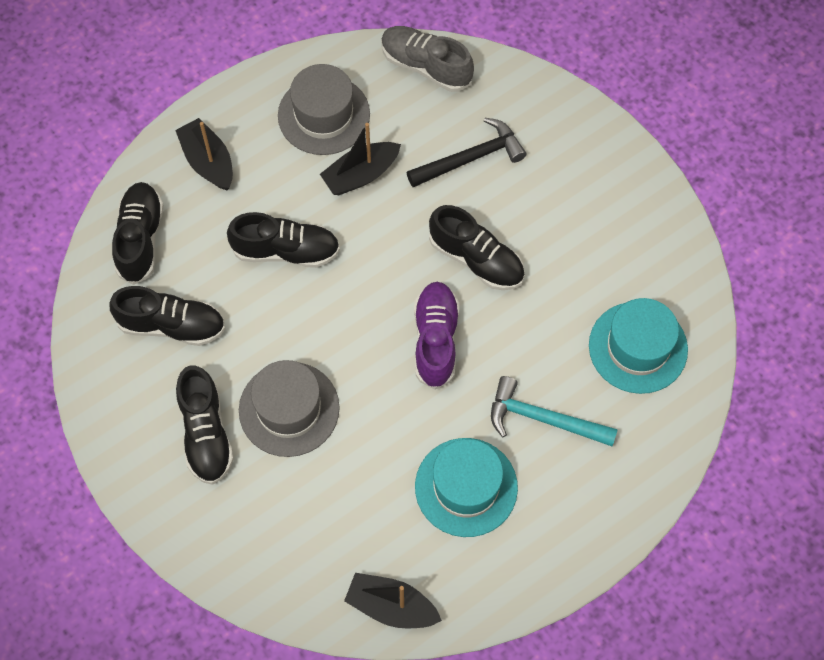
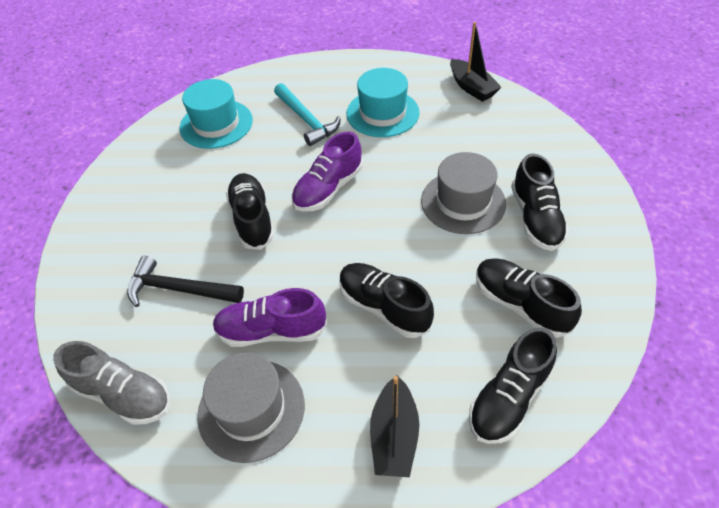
camera: 140 degrees left, 15 degrees down
(206, 433) = (535, 218): black shoe -> black shoe turned 150 degrees clockwise
(361, 175) = (271, 331): black boat -> purple shoe
(426, 66) = (123, 394): grey shoe -> grey shoe turned 45 degrees counterclockwise

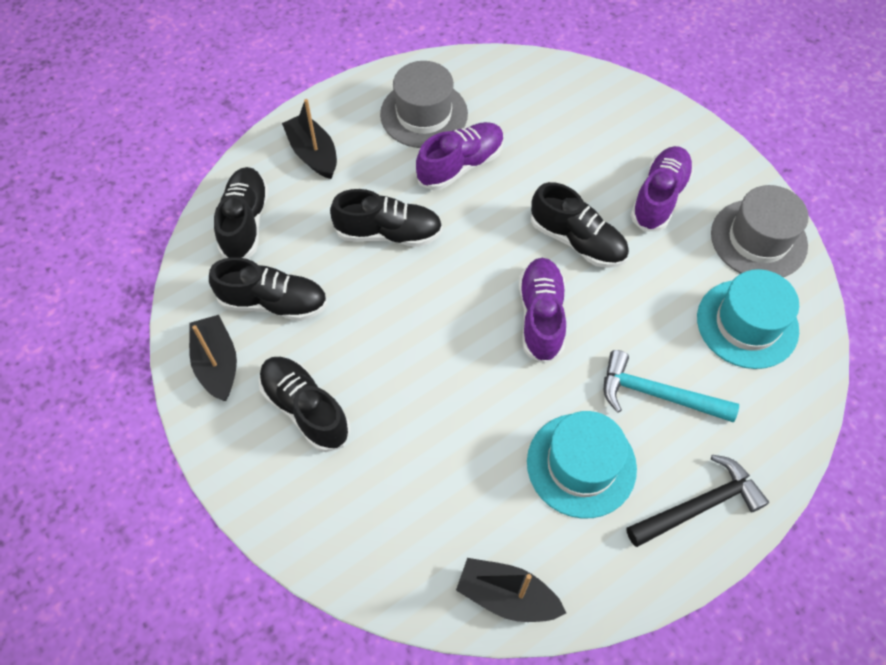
camera: 140 degrees right, 10 degrees up
(123, 394) = (519, 74): grey shoe -> none
(164, 215) = (659, 197): none -> purple shoe
(179, 289) = (566, 151): black hammer -> black hammer (699, 506)
(463, 202) = (392, 384): grey hat -> grey hat (758, 239)
(592, 282) = (217, 364): none -> black boat

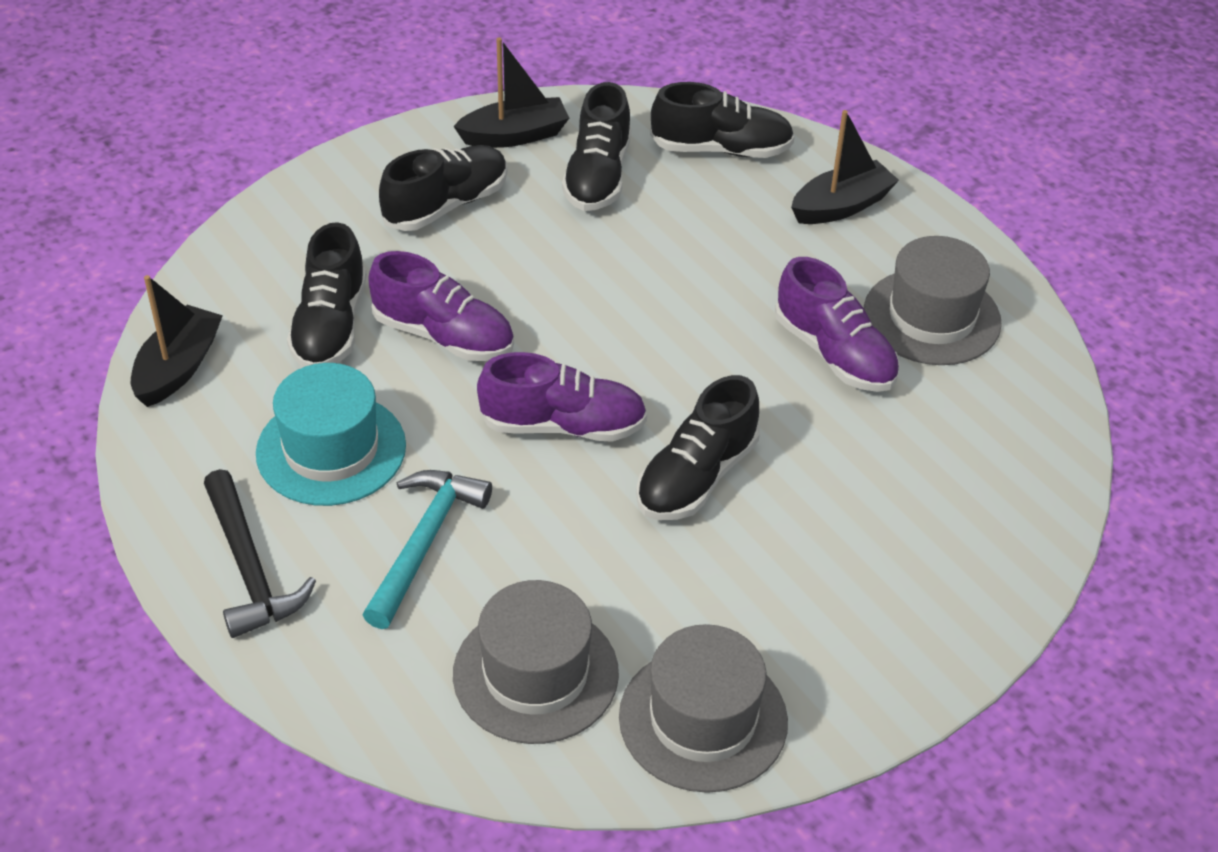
camera: 90 degrees right, 15 degrees down
(388, 233) = (707, 277): black shoe -> black shoe (330, 326)
(659, 197) = (787, 590): purple shoe -> purple shoe (443, 336)
(747, 324) = (535, 673): turquoise hat -> grey hat

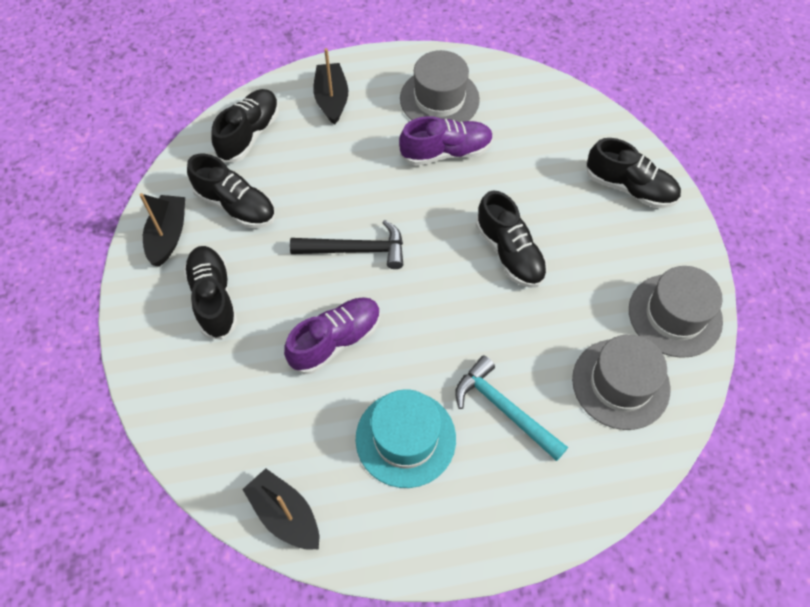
camera: 65 degrees left, 15 degrees up
(249, 568) = (487, 518): black hammer -> black hammer (356, 250)
(330, 326) = (293, 404): black shoe -> black shoe (629, 188)
(563, 425) = (442, 303): purple shoe -> none

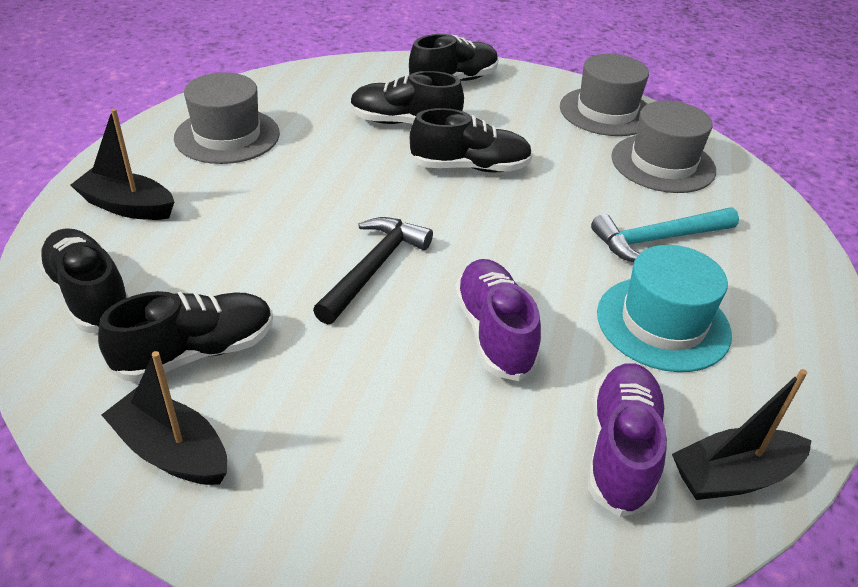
camera: 65 degrees left, 20 degrees down
(213, 298) = (336, 434): black shoe -> black shoe (404, 123)
(446, 152) = (303, 157): purple shoe -> purple shoe (621, 450)

